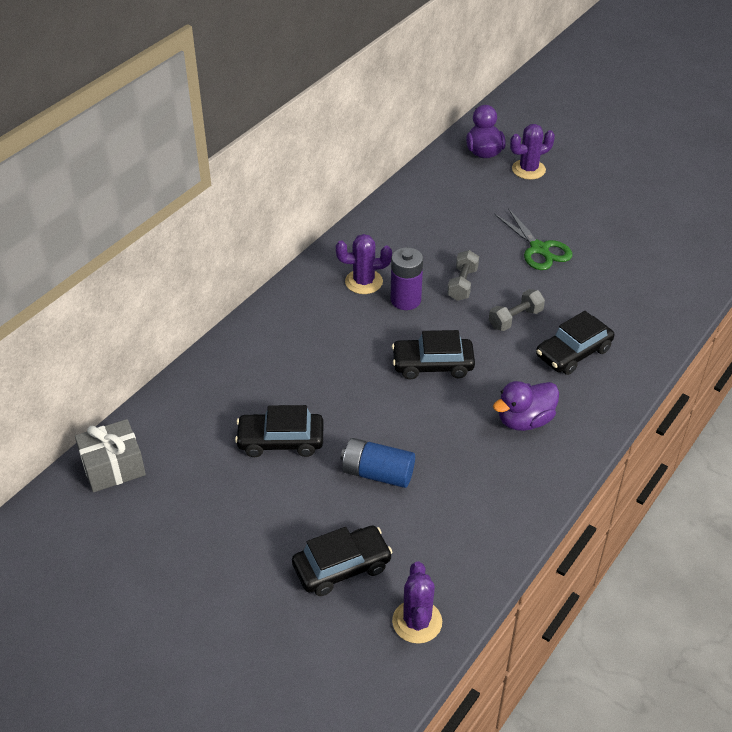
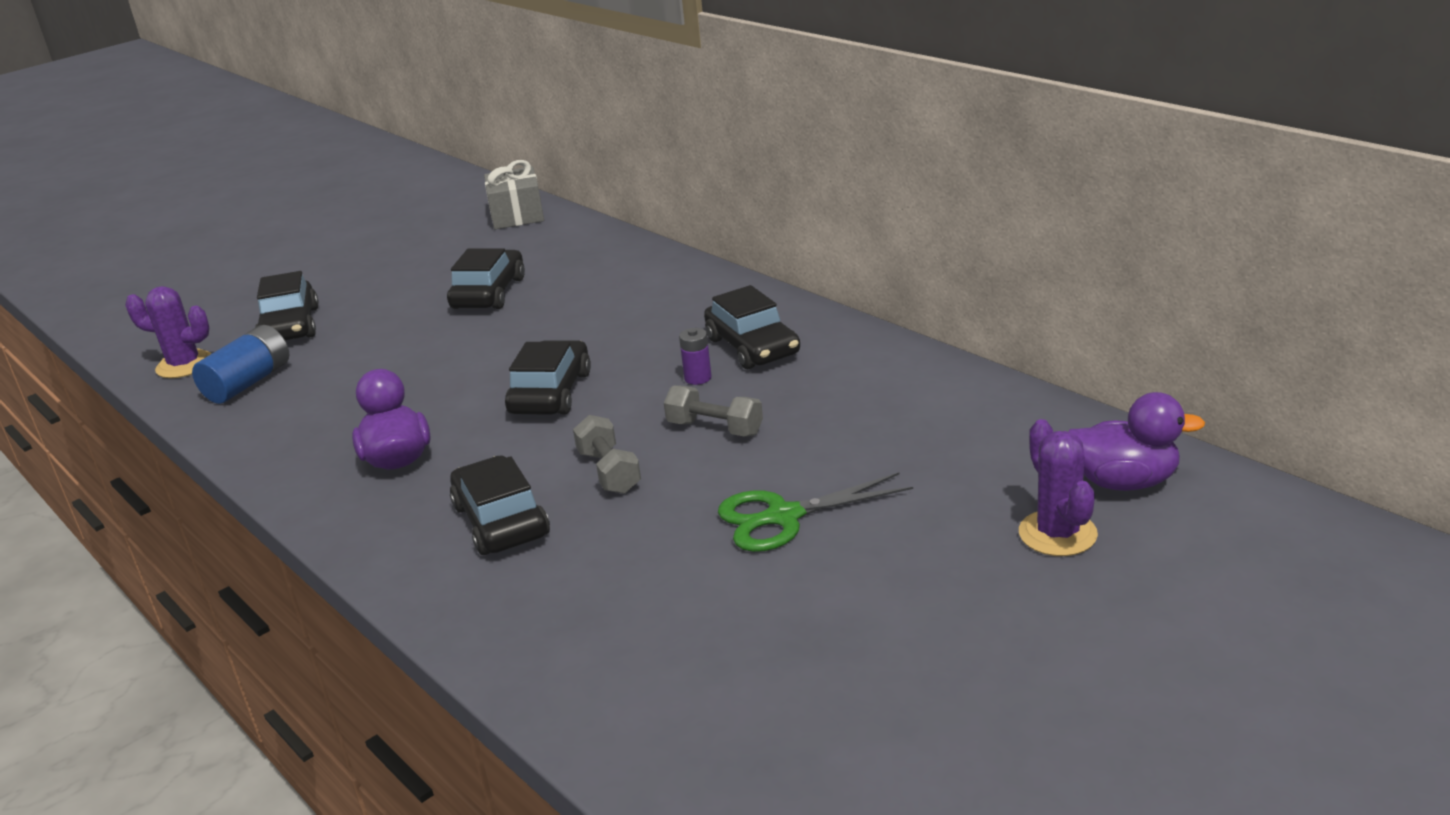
camera: 105 degrees right, 15 degrees down
(364, 282) = (752, 347): purple cactus -> black car
(377, 473) = (395, 348): blue battery -> blue battery (248, 382)
(405, 300) = (698, 378): purple battery -> purple battery, size x0.56

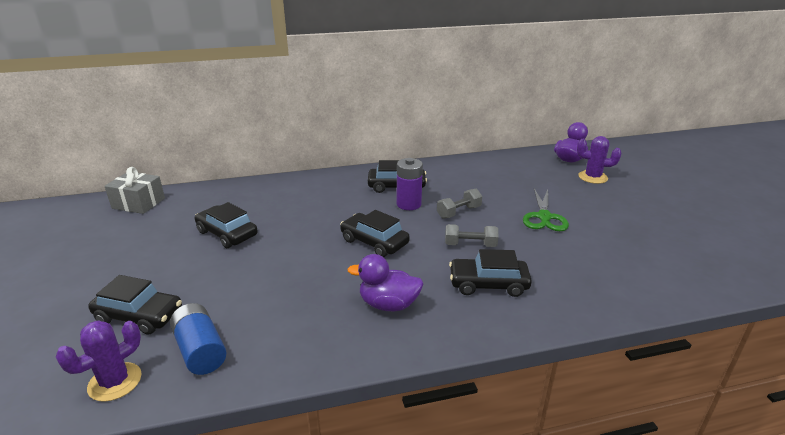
camera: 65 degrees left, 0 degrees up
(698, 378) = (409, 204): purple battery -> purple battery, size x1.78

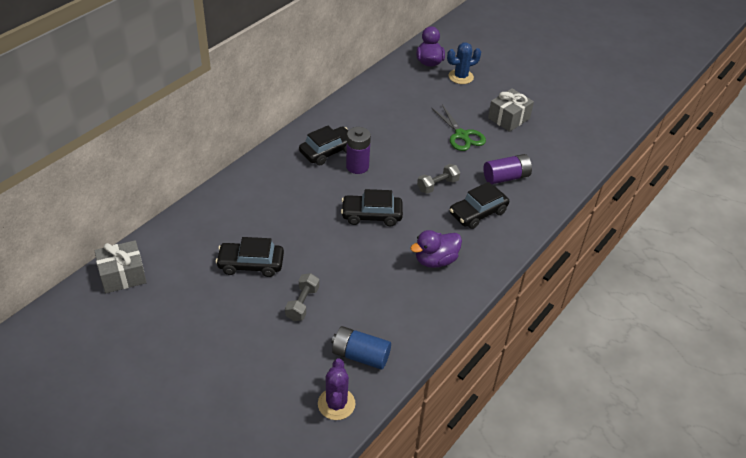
camera: 40 degrees left, 15 degrees up
(139, 316) = (285, 360): black car -> none
(459, 212) = (401, 157): grey dumbbell -> grey dumbbell (302, 303)
(559, 267) = (506, 177): none -> purple battery
(592, 177) = (461, 77): purple cactus -> blue cactus
(616, 221) = (508, 118): none -> grey gift

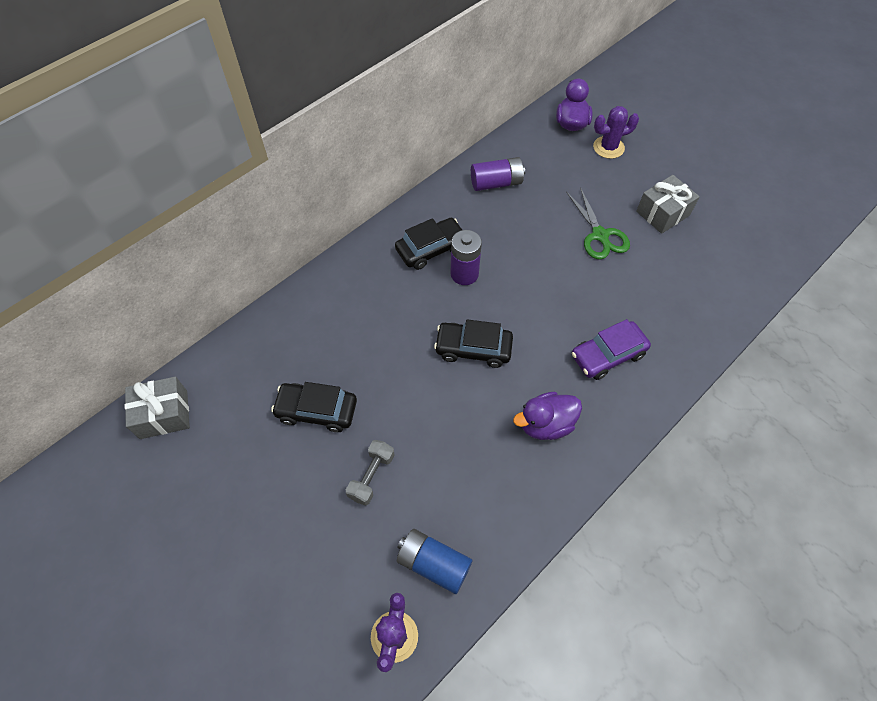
camera: 10 degrees right, 15 degrees up
(437, 185) = (561, 309): grey dumbbell -> none
(461, 77) = (608, 147): blue cactus -> purple cactus
(478, 213) = (608, 355): black car -> purple car
(506, 177) = (649, 303): purple battery -> purple battery (496, 183)

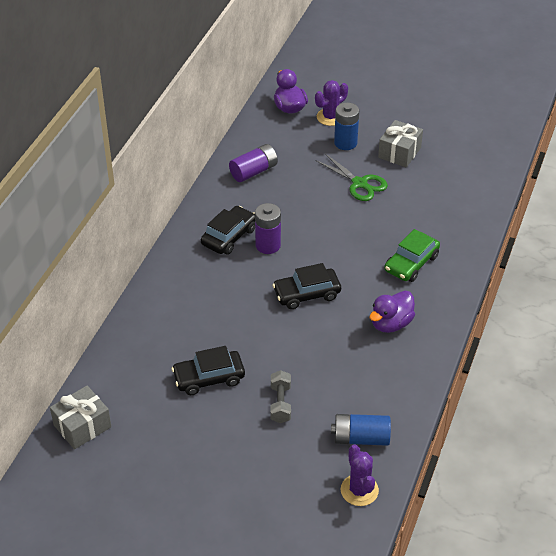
camera: 25 degrees left, 15 degrees down
(608, 355) = (411, 263): purple car -> green car
(609, 182) = (345, 143): none -> blue battery

